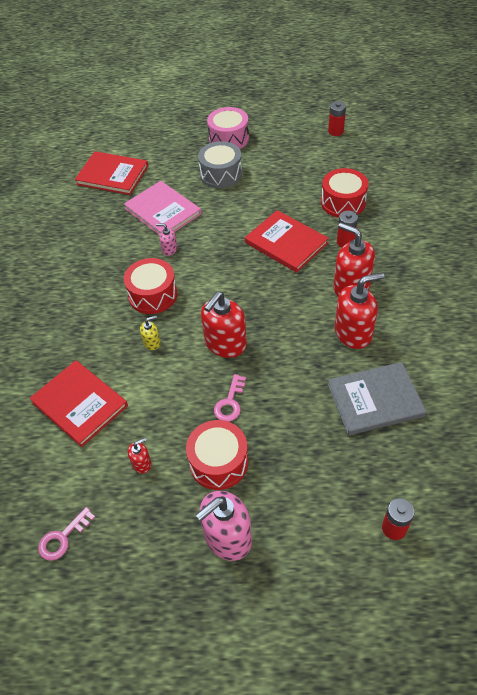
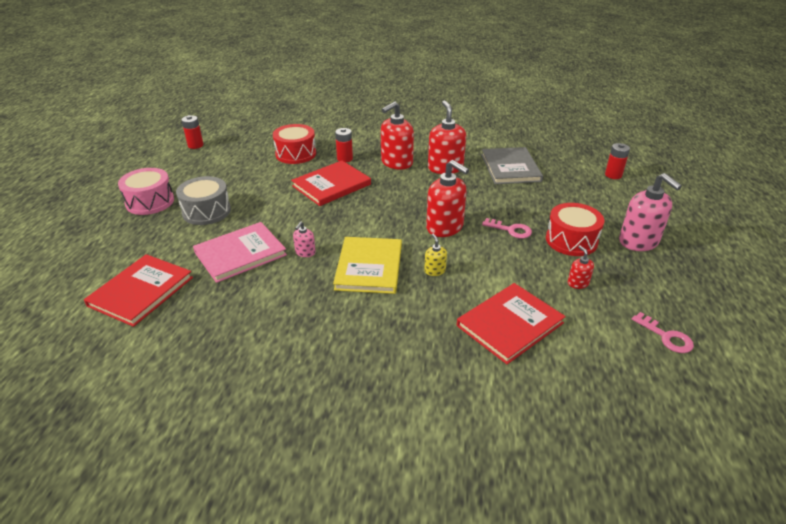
camera: 85 degrees left, 15 degrees down
(153, 295) = (369, 267): red drum -> yellow book

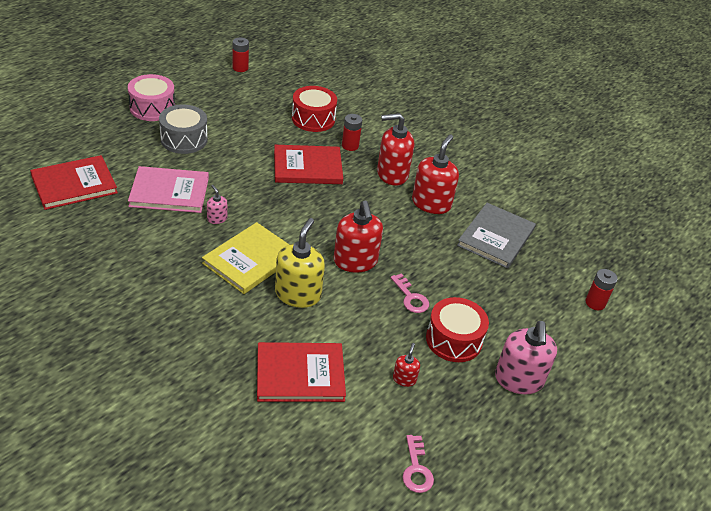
camera: 30 degrees right, 5 degrees up
(305, 252) = (217, 218): pink soap dispenser -> pink soap dispenser turned 90 degrees clockwise
(434, 270) = (298, 294): yellow soap dispenser -> yellow soap dispenser, size x2.10

